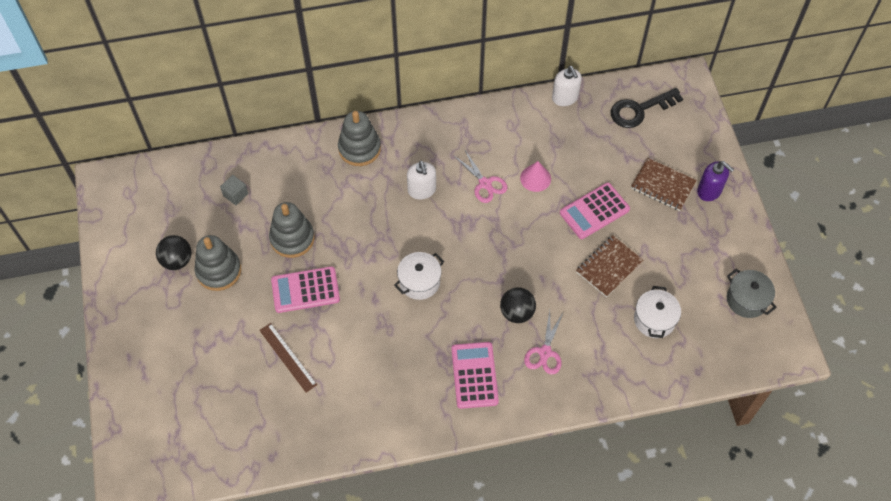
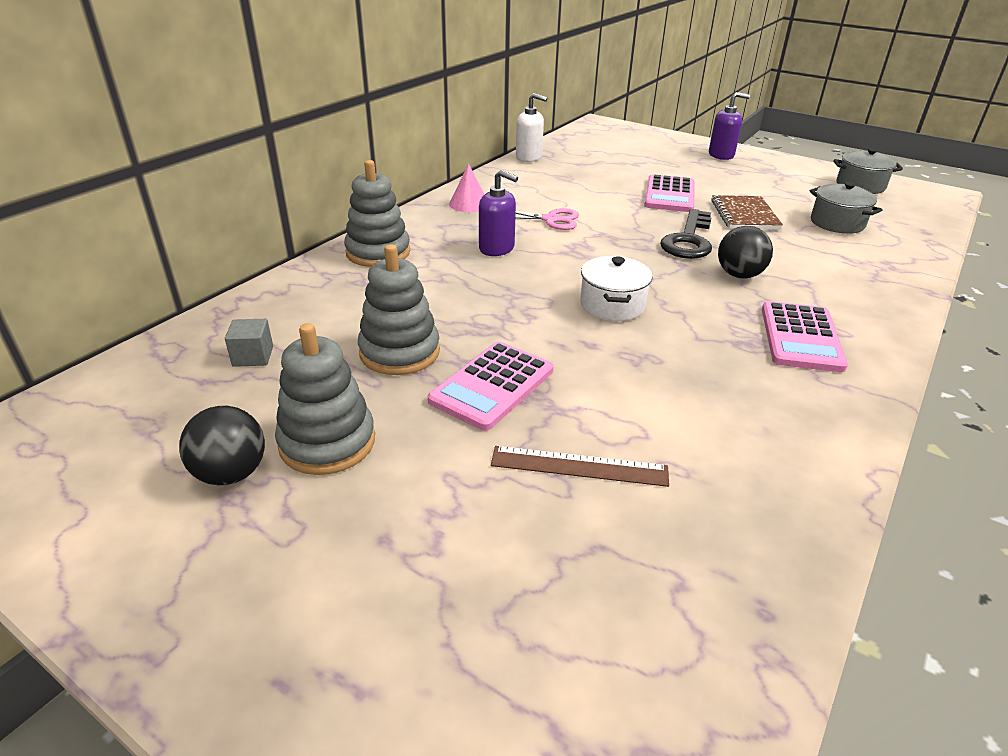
camera: 45 degrees left, 25 degrees down
(422, 190) = (497, 248): white soap dispenser -> purple soap dispenser
(474, 375) = (800, 337): pink calculator -> pink calculator turned 120 degrees counterclockwise
(535, 178) = (588, 199): pink cone -> pink cone (469, 204)
(545, 352) = (816, 285): pink scissors -> none
(639, 110) = (596, 143): black key -> black key (689, 240)
(654, 320) = (837, 223): white pot -> grey pot
(663, 185) = (687, 165): brown notebook -> none

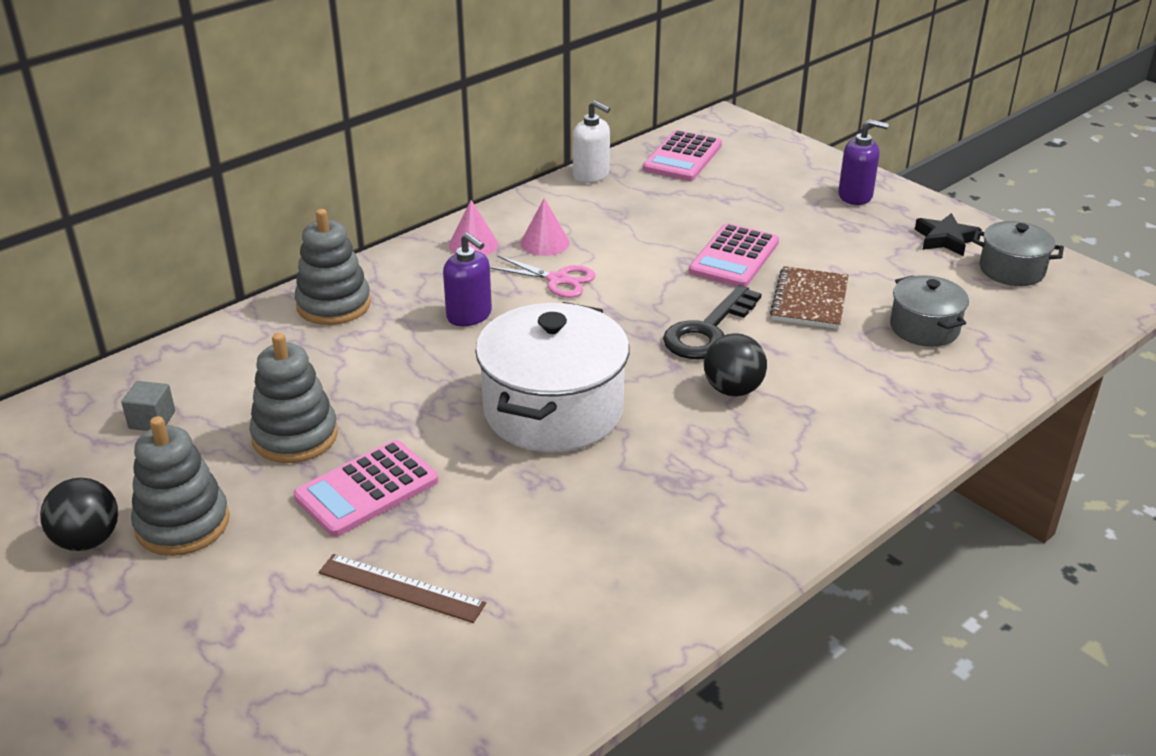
camera: 15 degrees right, 0 degrees up
(524, 198) = (545, 242): none -> pink cone
(612, 305) = (553, 410): white pot -> white pot, size x1.86
(800, 337) = (740, 483): pink calculator -> pink calculator (682, 157)
(801, 173) = (945, 239): none -> black star

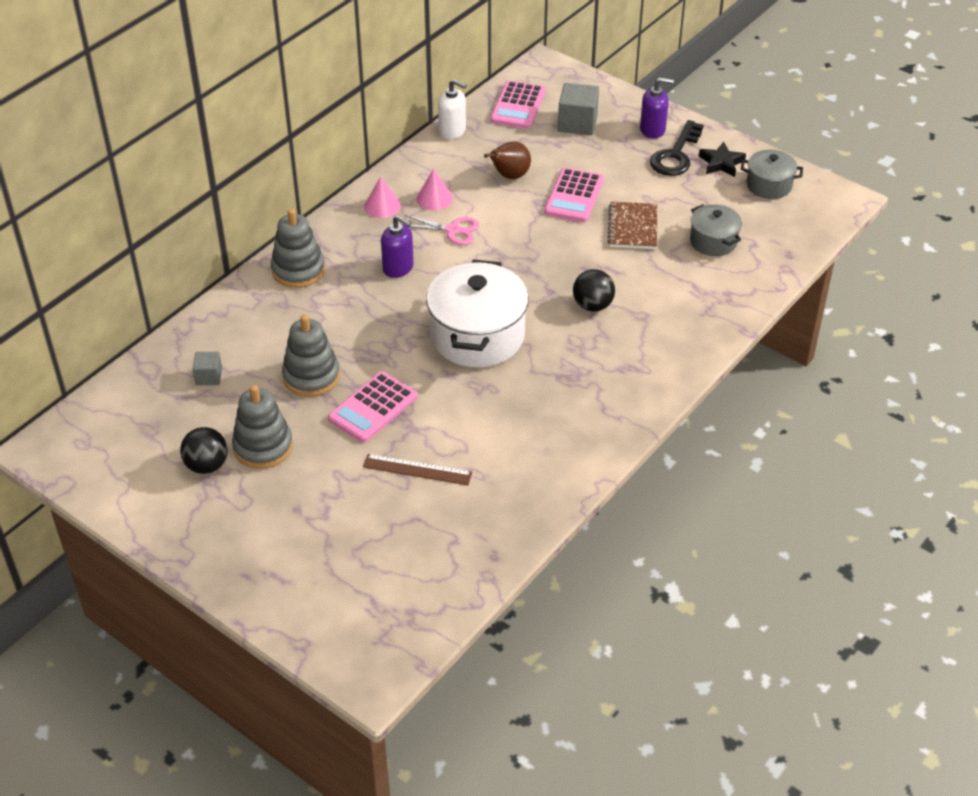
camera: 10 degrees left, 10 degrees up
(652, 228) = (509, 176): none -> brown pear
(708, 331) = (567, 261): black key -> black key (676, 155)
(756, 181) = (577, 123): none -> grey cube

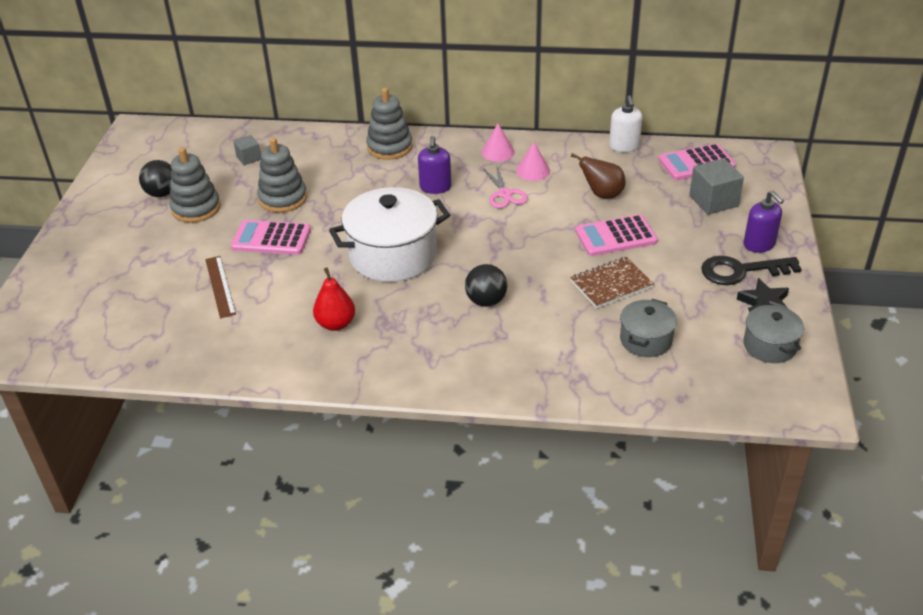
camera: 60 degrees right, 5 degrees down
(544, 409) = (336, 324): none -> red pear

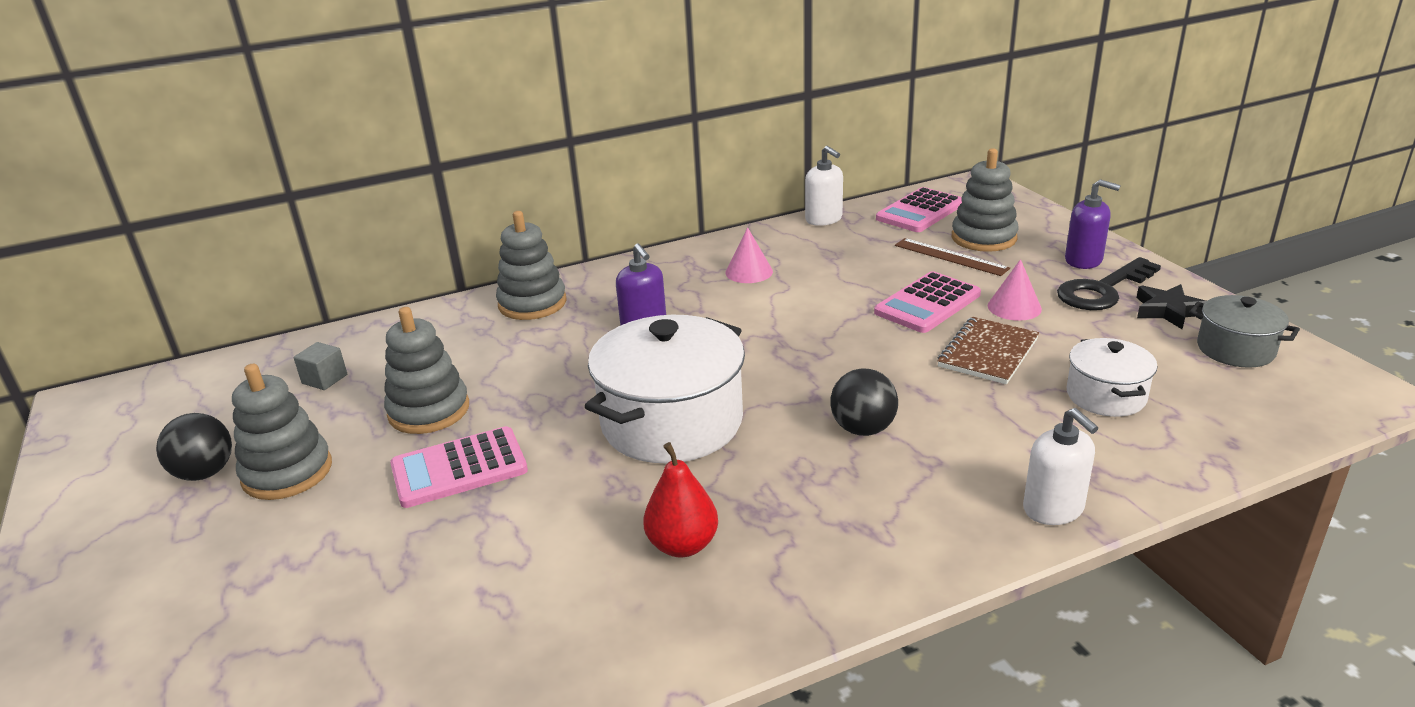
camera: 30 degrees left, 10 degrees down
(220, 286) = (431, 568): brown ruler -> brown ruler (951, 257)
(498, 152) = (683, 267): pink cone -> pink cone (1014, 307)
(505, 194) = (743, 305): pink scissors -> none
(533, 387) = (1053, 509): none -> white soap dispenser
(602, 194) = (858, 269): brown pear -> none
(645, 340) = (1106, 396): grey pot -> white pot
(713, 201) = (983, 238): grey cube -> grey stacking toy

